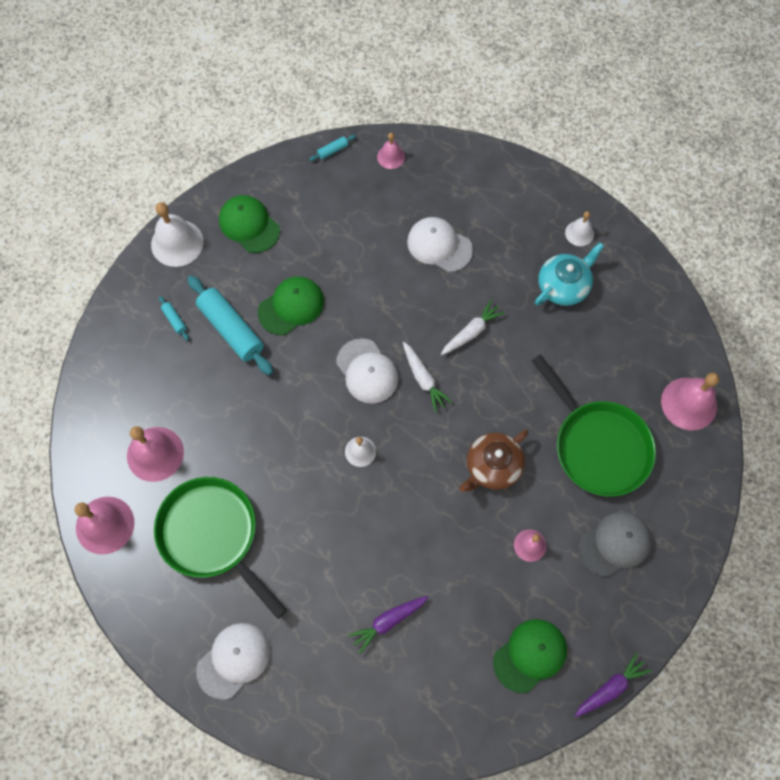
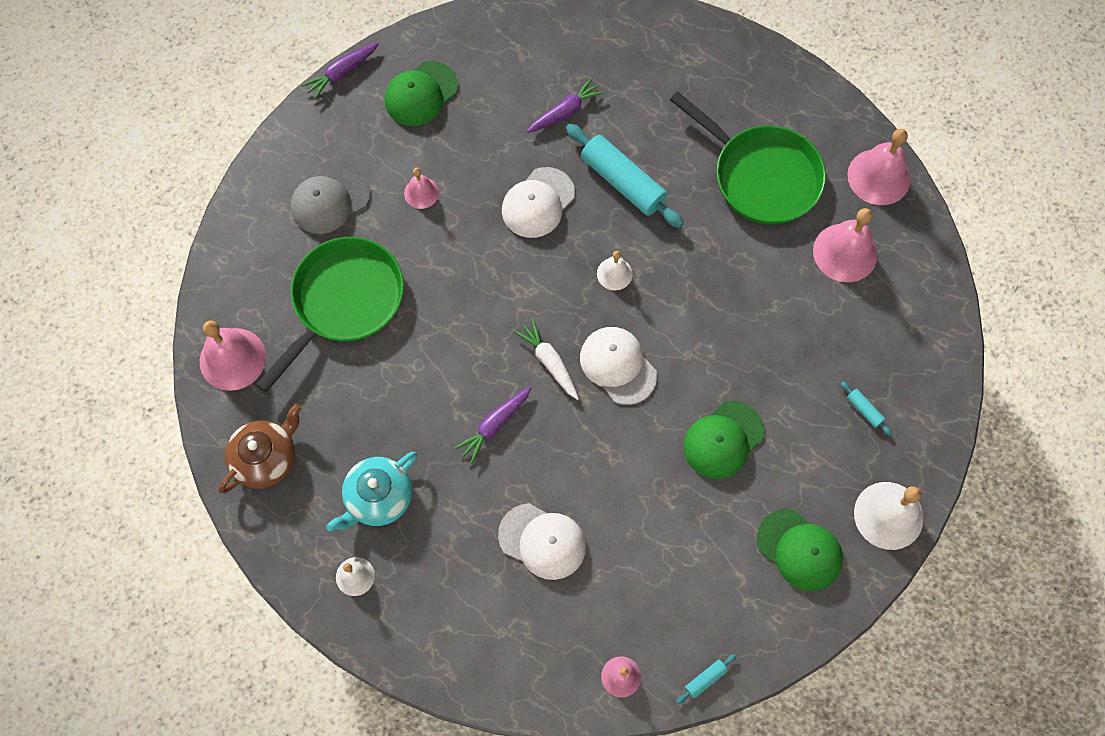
camera: 175 degrees right, 0 degrees up
(231, 329) = (791, 404): turquoise rolling pin -> turquoise rolling pin (623, 182)
(233, 660) = (715, 67): white cap -> white cap (538, 203)
(471, 332) = (494, 425): white carrot -> purple carrot
(492, 466) = (463, 269): brown teapot -> brown teapot (266, 458)
(597, 445) = (344, 302): green pan -> green pan turned 75 degrees clockwise

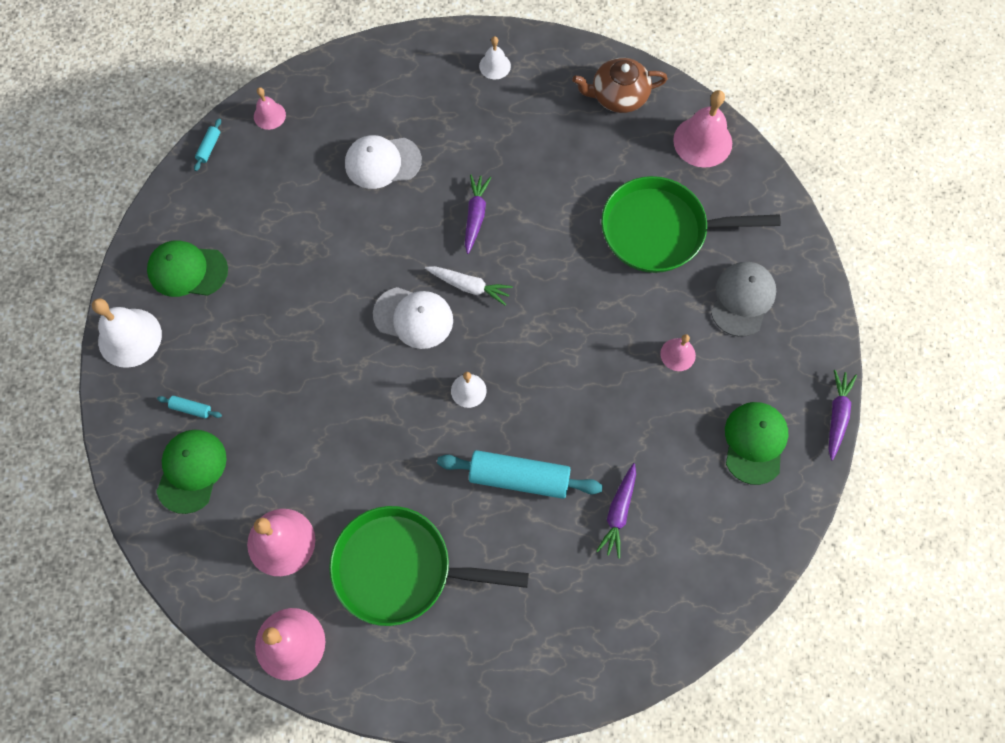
camera: 145 degrees right, 0 degrees up
(266, 458) = (618, 96): brown teapot -> brown teapot turned 75 degrees clockwise
(344, 302) = (661, 230): green pan -> green pan turned 90 degrees clockwise
(378, 497) = (519, 119): turquoise teapot -> none
(538, 203) = (576, 410): white cap -> none
(723, 440) = (293, 313): green cap -> green cap (191, 471)

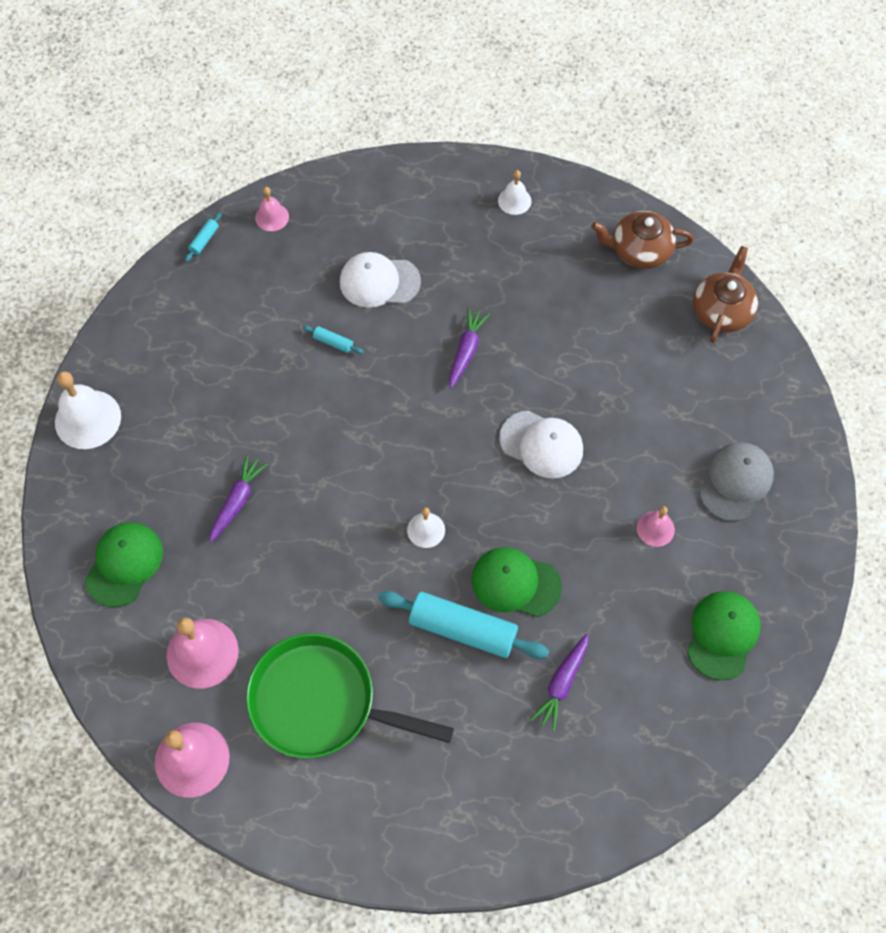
camera: 10 degrees right, 5 degrees down
(187, 270) = (159, 361): green cap -> green cap (515, 583)
(191, 409) = (136, 501): turquoise rolling pin -> turquoise rolling pin (333, 343)
(413, 317) = (382, 445): white cap -> white cap (541, 444)
(469, 286) = (446, 423): white carrot -> none
(661, 230) = (660, 396): green pan -> none
(702, 141) = (721, 311): pink bell -> brown teapot
(837, 415) = (817, 621): purple carrot -> purple carrot (237, 501)

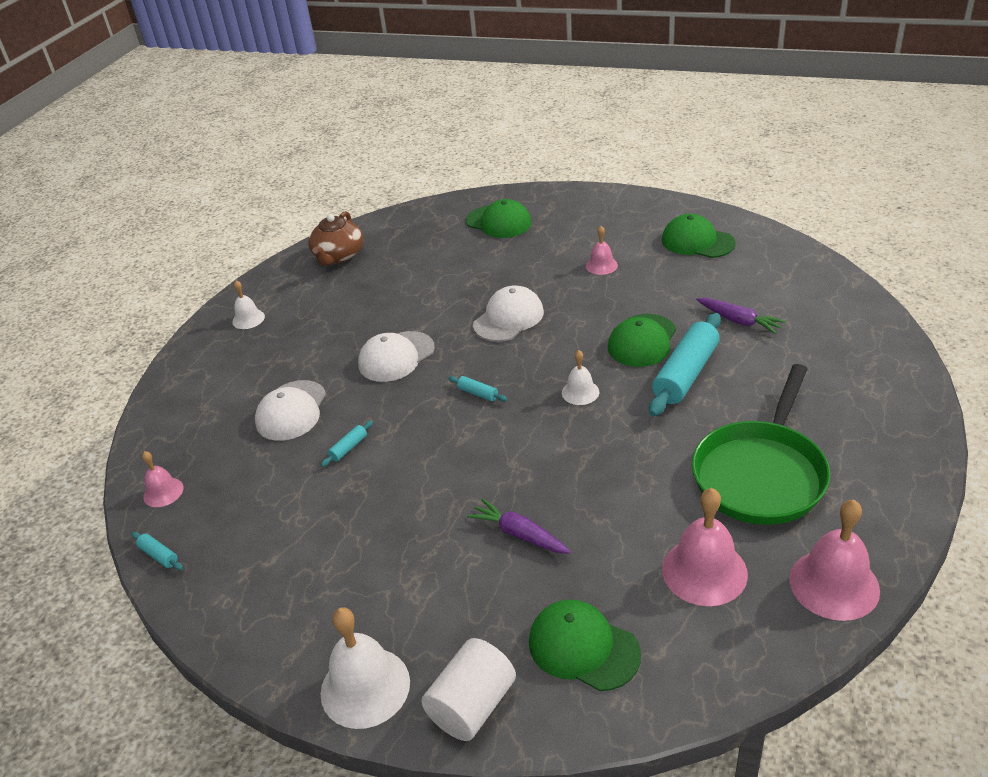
camera: 75 degrees left, 25 degrees down
(73, 494) = (472, 705): none -> white cylinder
(416, 436) = (478, 393): none -> turquoise rolling pin
(466, 351) = (396, 357): purple carrot -> white cap
(721, 311) = (414, 222): brown teapot -> none
(735, 403) = (499, 222): none -> green cap
(735, 482) = (568, 227): grey cap -> none

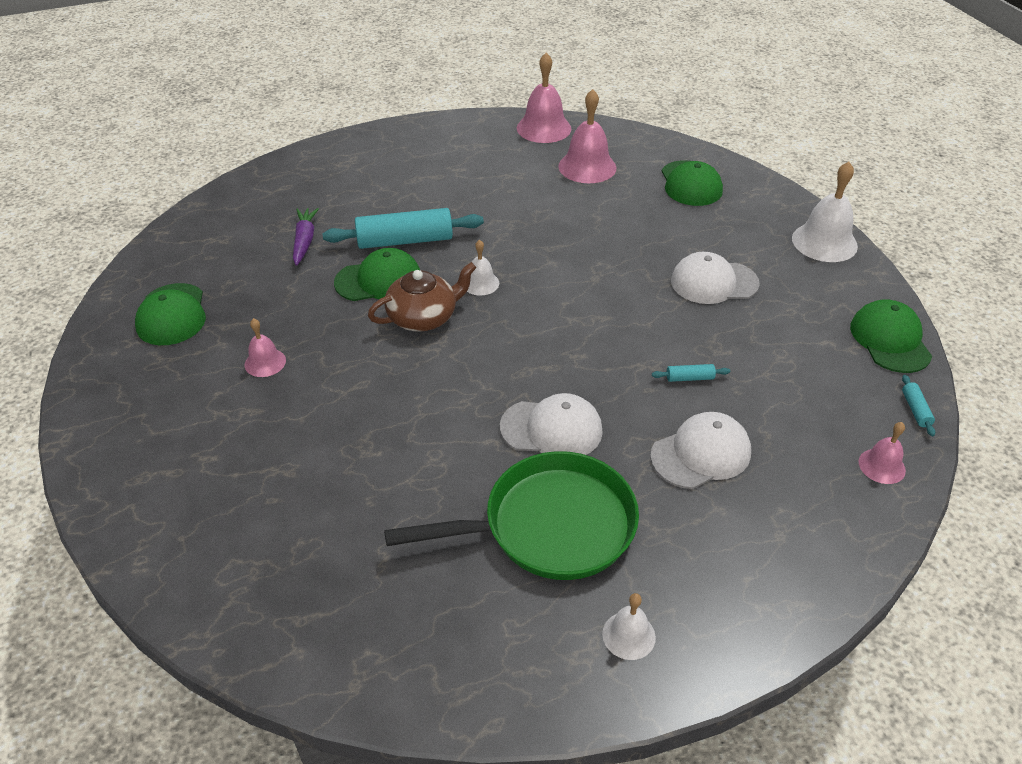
camera: 135 degrees left, 5 degrees up
(338, 256) = (415, 648): brown teapot -> brown teapot (423, 317)
(472, 705) = (774, 201): white cylinder -> none
(478, 393) = (542, 340): turquoise rolling pin -> none
(499, 222) = (212, 510): green cap -> green cap (890, 340)
(508, 318) = (416, 382): white cap -> white cap (713, 282)
(519, 534) = (650, 242): purple carrot -> none
(761, 473) = (482, 174): green pan -> green pan (549, 526)

